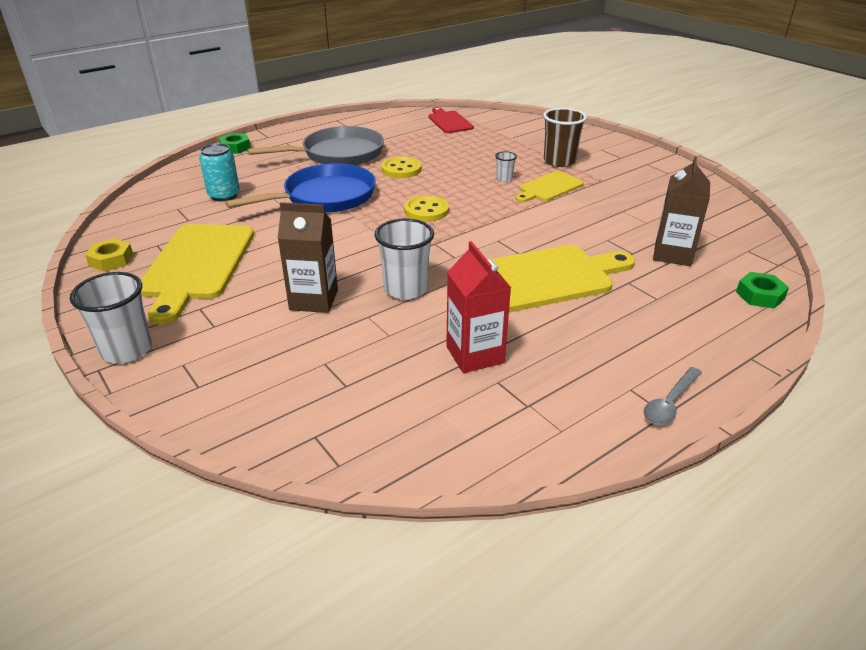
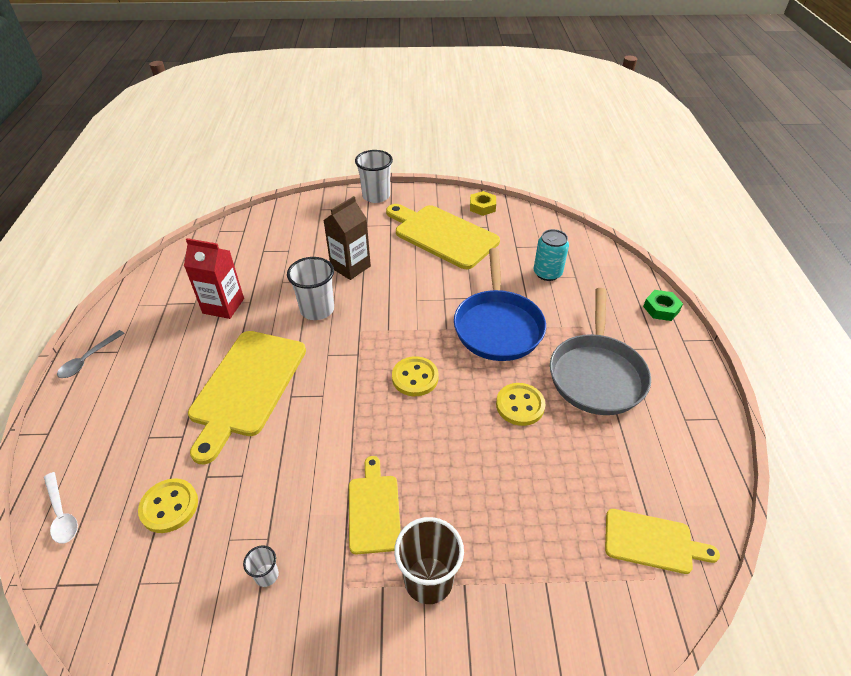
camera: 125 degrees right, 10 degrees up
(449, 121) = (652, 542): red cutting board -> yellow cutting board
(504, 178) = (429, 482): white cup -> white cup (266, 575)
(670, 403) = (88, 359): grey spoon -> grey spoon turned 135 degrees counterclockwise
(672, 254) = (169, 506): brown carton -> yellow button
(760, 295) = (61, 514): green nut -> white spoon

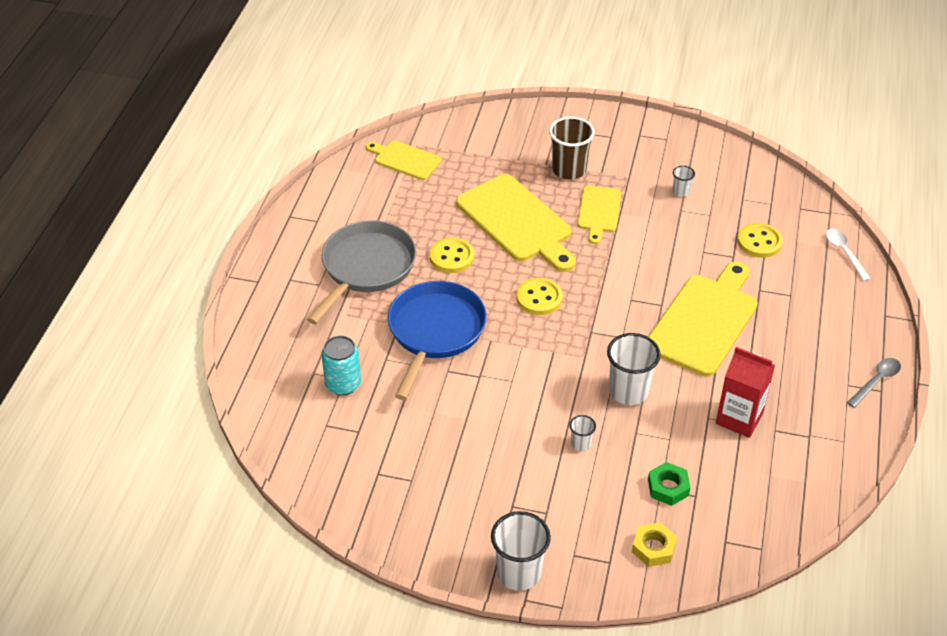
camera: 165 degrees left, 0 degrees up
(350, 267) = (581, 443): brown carton -> white cup
(442, 235) = (446, 471): yellow cutting board -> yellow cutting board (517, 222)
(482, 207) = (367, 513): yellow nut -> yellow nut (653, 548)
(661, 309) = (250, 316): green nut -> green nut (668, 487)

